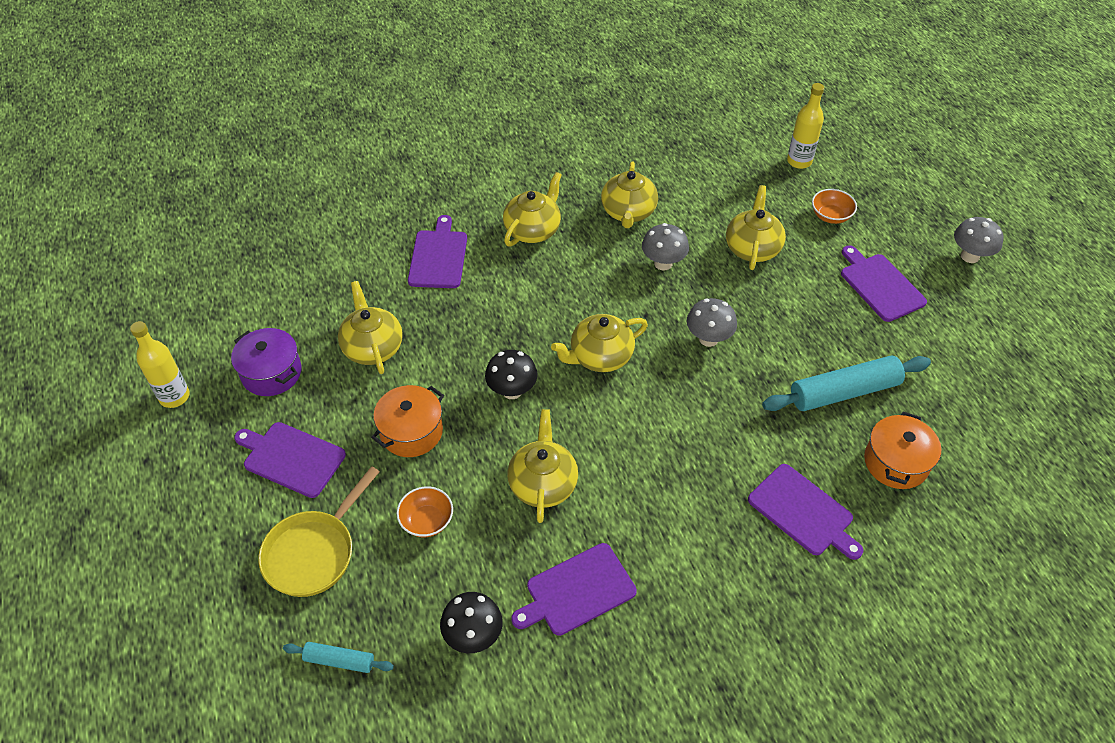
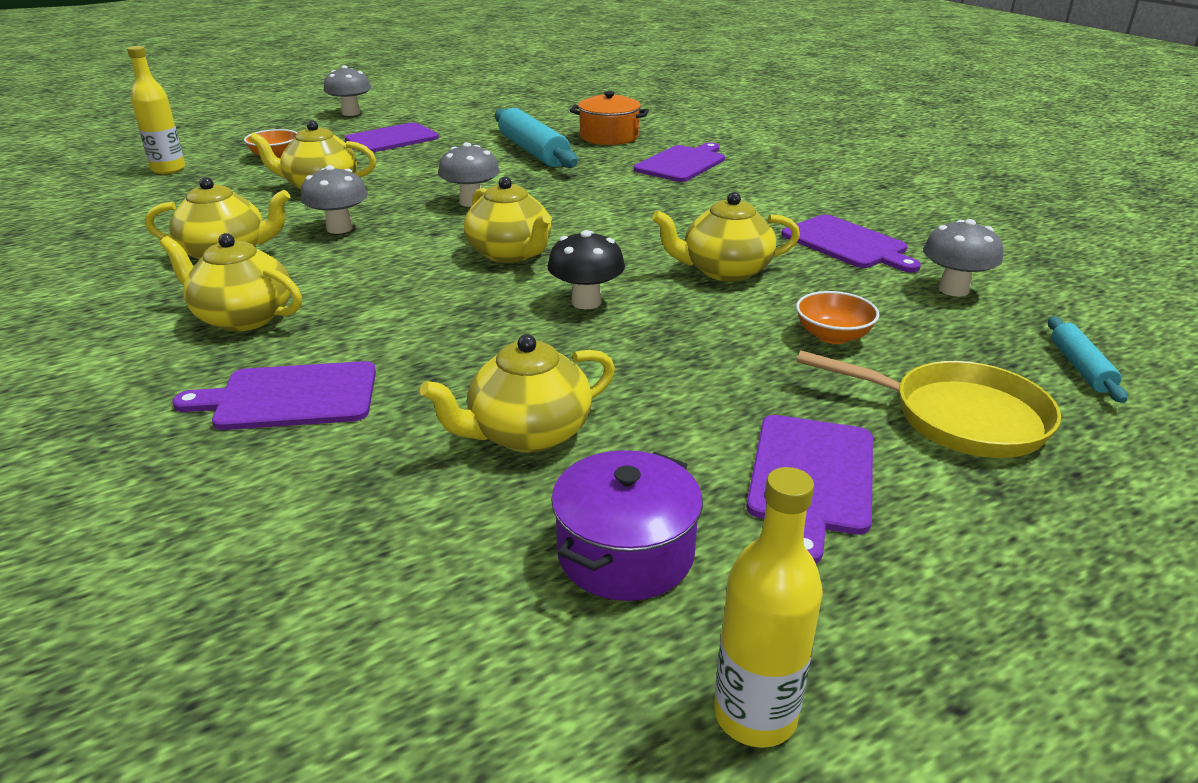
camera: 100 degrees left, 20 degrees down
(411, 432) = (693, 368): orange pot -> none
(473, 636) = (953, 289): black mushroom -> grey mushroom

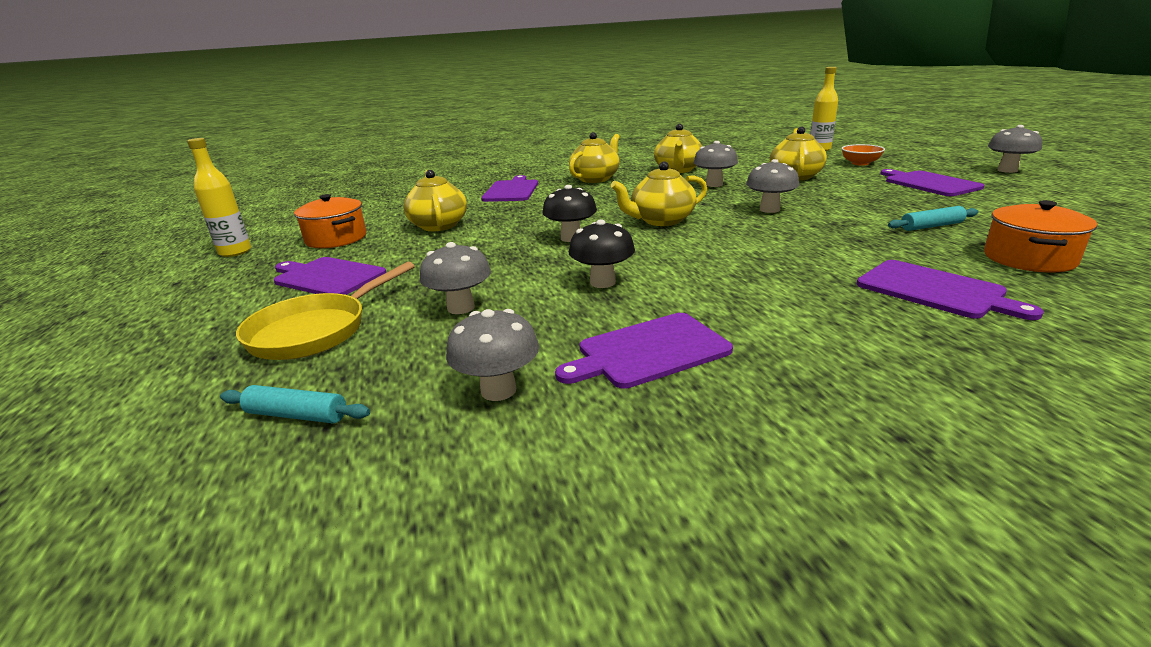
camera: 105 degrees right, 5 degrees down
(533, 151) = (931, 226): turquoise rolling pin -> turquoise rolling pin, size x0.52
(625, 553) = (336, 239): purple pot -> orange pot
(724, 270) = (602, 282): yellow teapot -> black mushroom
(833, 336) = (461, 308): orange bowl -> grey mushroom

